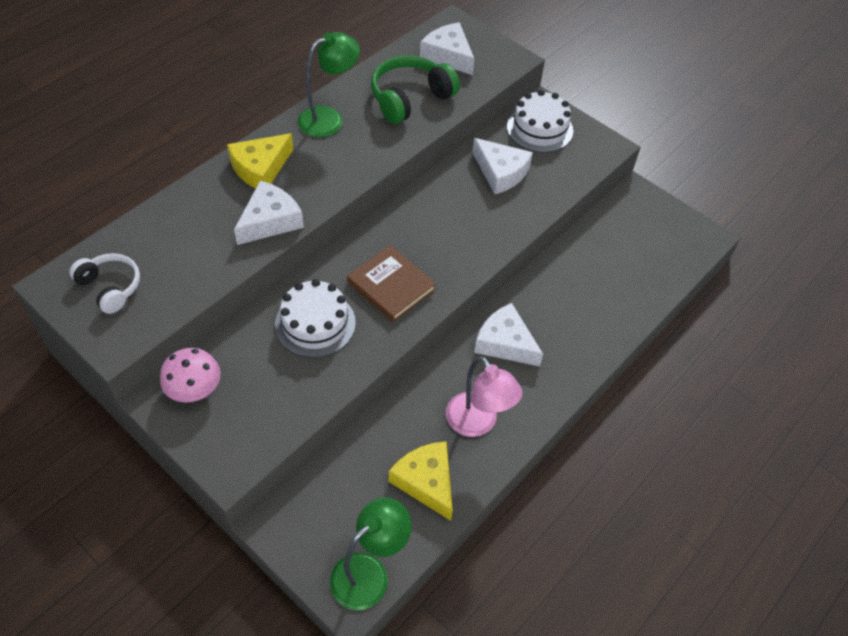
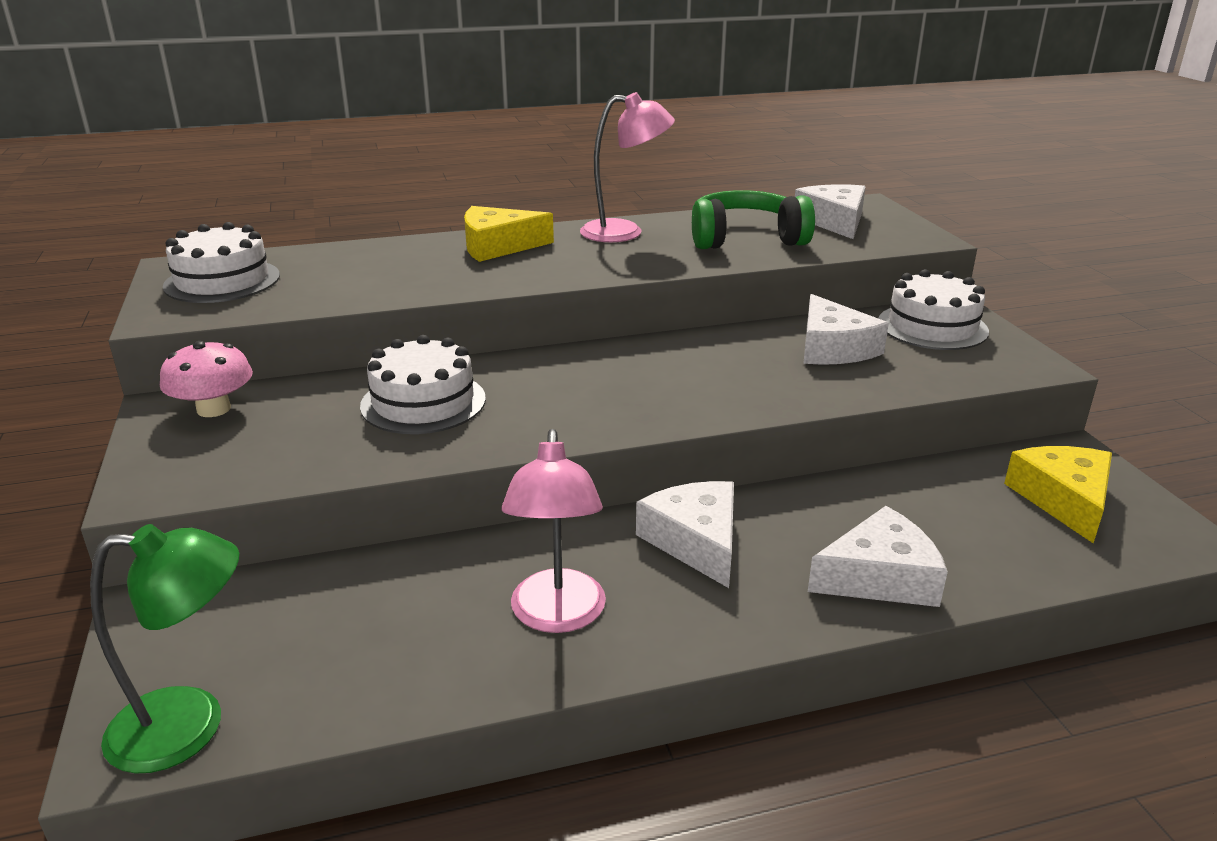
camera: 35 degrees right, 25 degrees down
(110, 287) = (222, 281): white headphones -> white cake
(270, 221) = (455, 280): white cheese -> white cheese (880, 577)
(329, 118) = (625, 232): green lamp -> pink lamp
(391, 286) = (561, 400): brown book -> none
(426, 481) = (403, 652): yellow cheese -> yellow cheese (1063, 499)

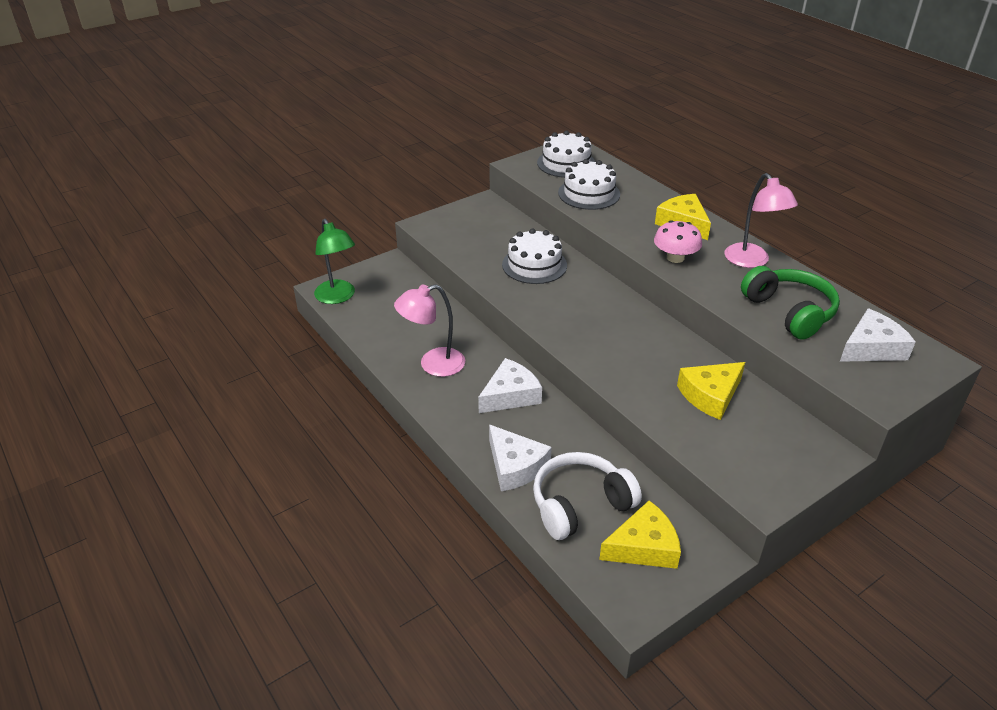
camera: 70 degrees right, 10 degrees up
(214, 409) = (491, 214): pink mushroom -> pink mushroom (675, 258)
(833, 348) = (710, 395): white cheese -> yellow cheese
(932, 326) = (788, 441): white cake -> white cake (589, 193)
(977, 533) = (580, 505): none -> white headphones

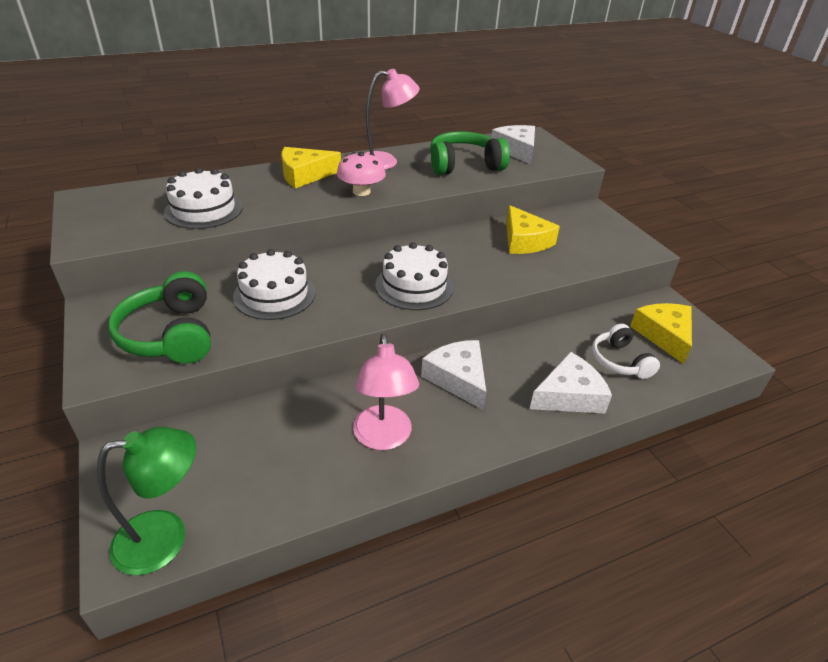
camera: 80 degrees left, 0 degrees up
(470, 236) = (171, 335): none -> green headphones
(566, 163) = (119, 209): white cake -> white cake (414, 286)
(580, 505) = (619, 361): white headphones -> white headphones, size x0.65

